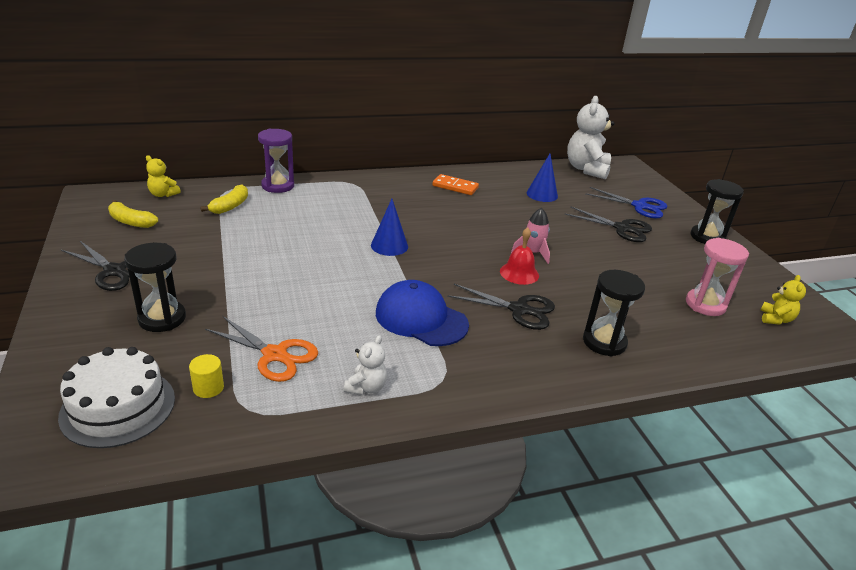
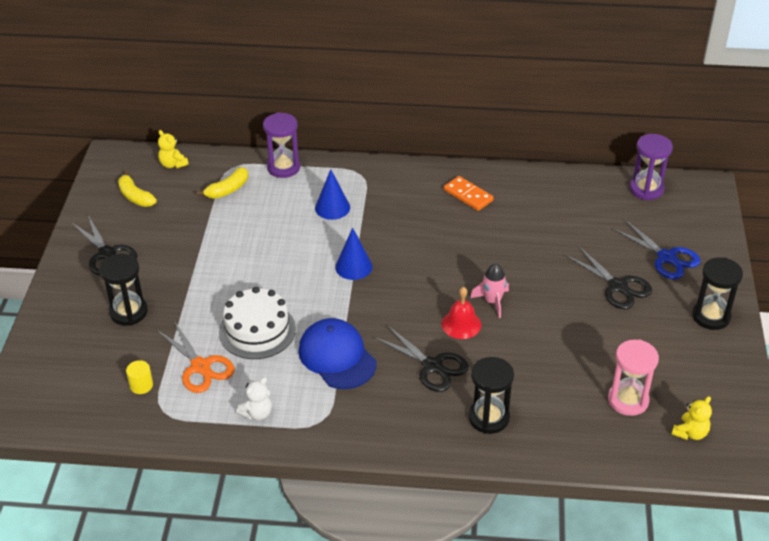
camera: 25 degrees right, 10 degrees up
(118, 407) = (76, 387): white cake -> white cake (257, 330)
(542, 194) = (560, 221): blue cone -> blue cone (332, 207)
(586, 169) = (646, 189): white teddy bear -> purple hourglass

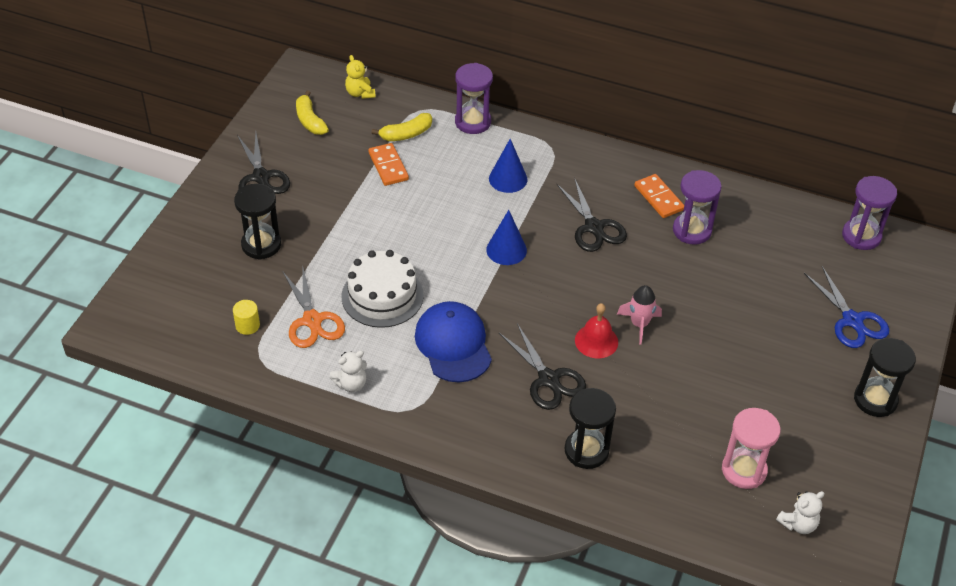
camera: 15 degrees right, 5 degrees up
(221, 220) = (388, 166): none -> orange domino
(506, 215) = (692, 230): none -> purple hourglass
(618, 286) = (784, 340): black scissors -> black scissors (594, 227)
(690, 433) = (798, 524): yellow teddy bear -> white teddy bear

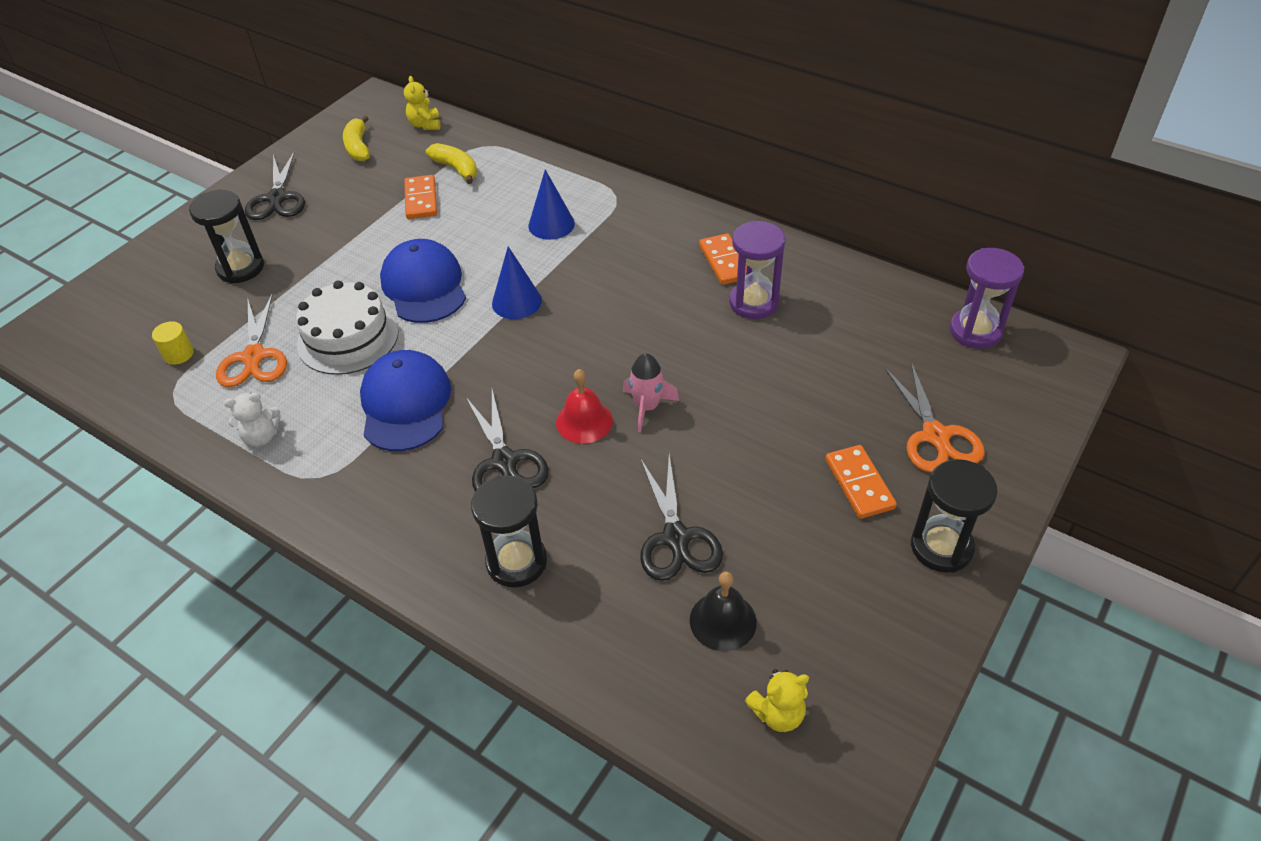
camera: 15 degrees right, 0 degrees up
(406, 134) = (456, 169): yellow banana -> yellow banana turned 120 degrees counterclockwise
(425, 244) = (424, 286): none -> blue cap
(473, 122) = (536, 162): purple hourglass -> none
(594, 227) = (632, 287): black scissors -> black scissors (676, 538)
(744, 470) = (723, 621): pink hourglass -> black bell
(798, 524) = (778, 713): white teddy bear -> yellow teddy bear
(808, 363) = (859, 484): none -> orange domino
(852, 321) = (935, 436): blue scissors -> orange scissors

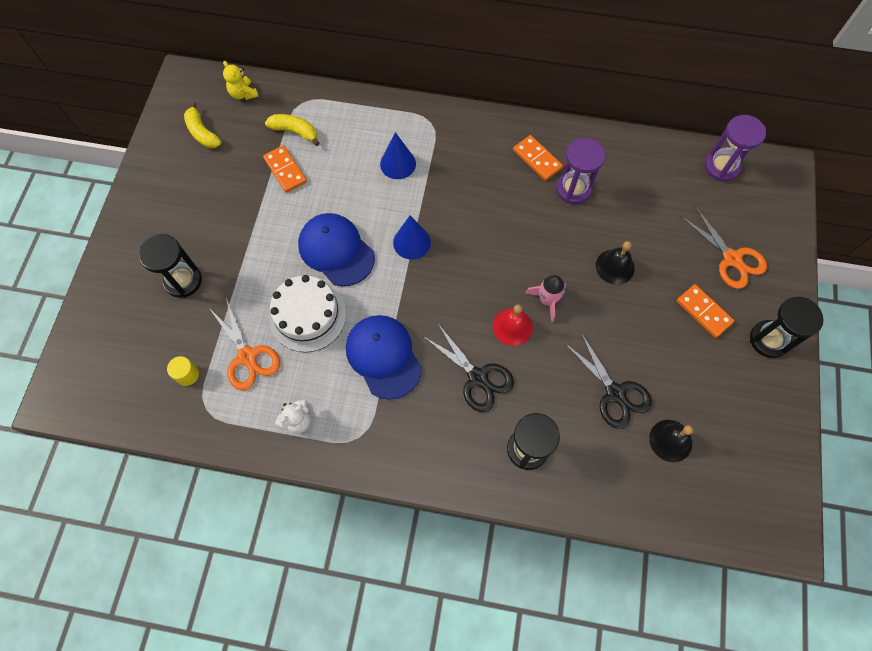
camera: 25 degrees left, 20 degrees up
(277, 198) = (168, 205): black scissors -> none
(760, 397) = (615, 266): none -> black bell
(778, 713) = (729, 488): yellow teddy bear -> none

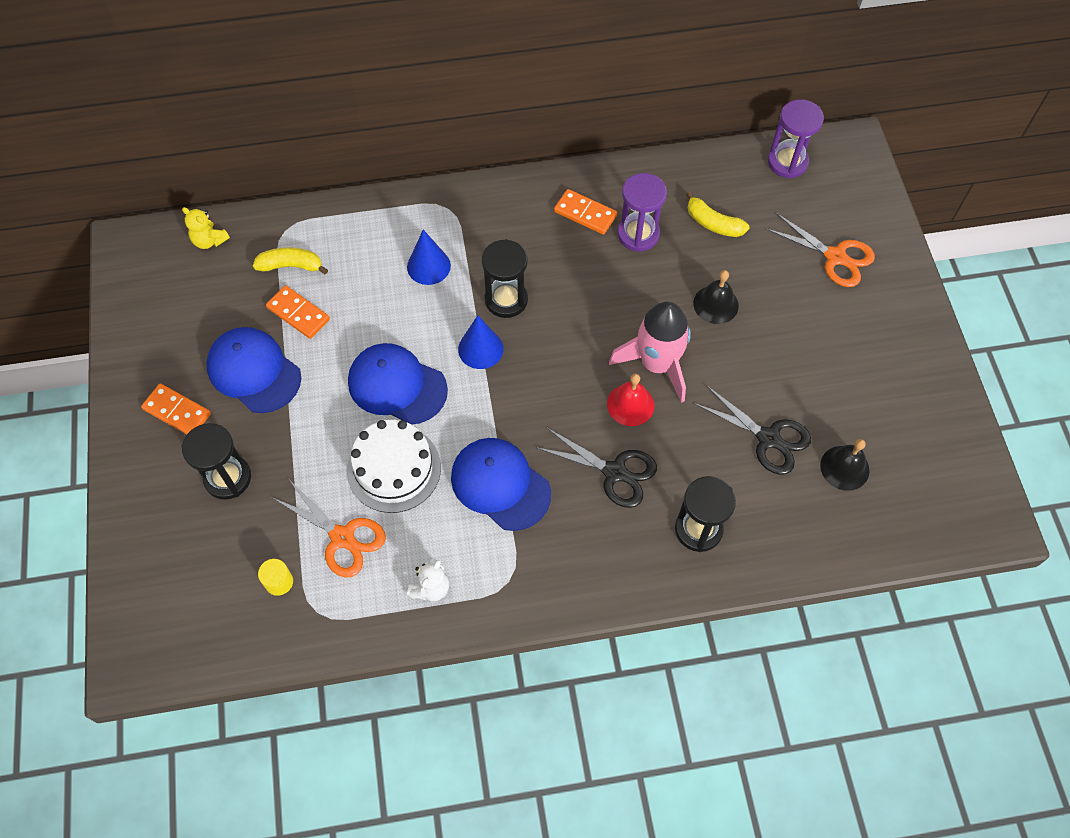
camera: 20 degrees left, 5 degrees down
(202, 133) = (177, 301): yellow banana -> yellow banana (713, 223)
(235, 205) = (254, 371): none -> blue cap
(547, 300) = (657, 364): pink rocket -> pink rocket, size x1.75
(703, 312) = (827, 322): orange domino -> orange domino (177, 412)
(768, 340) = (904, 330): black hourglass -> black hourglass (506, 300)

